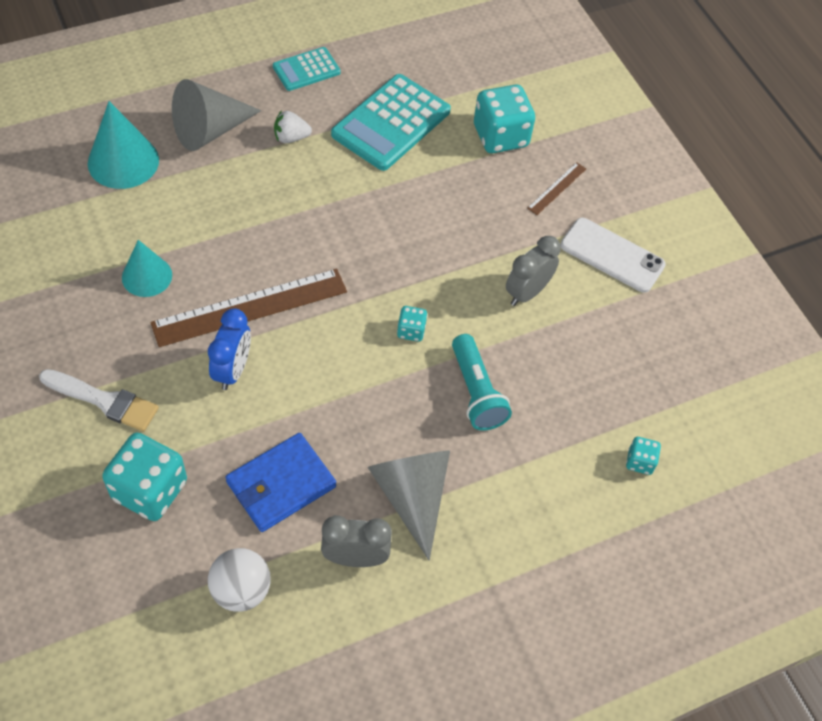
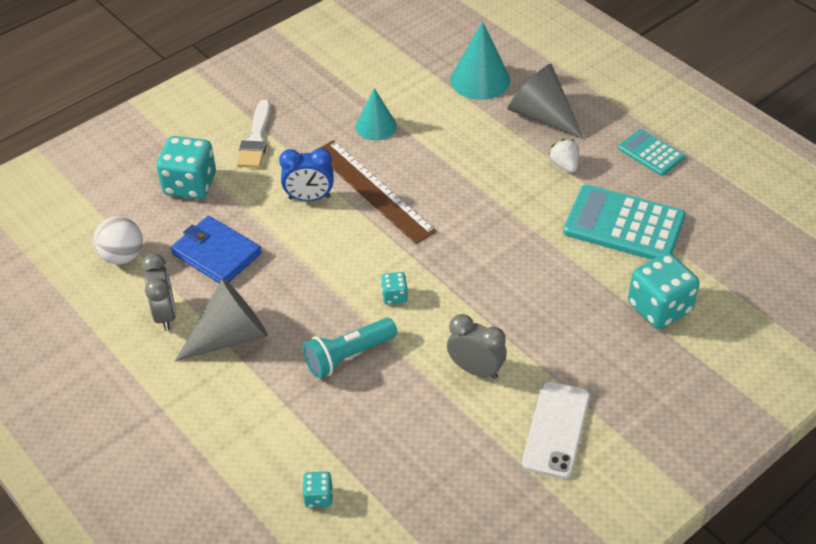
camera: 80 degrees right, 10 degrees down
(557, 188) = (618, 366): brown ruler -> none

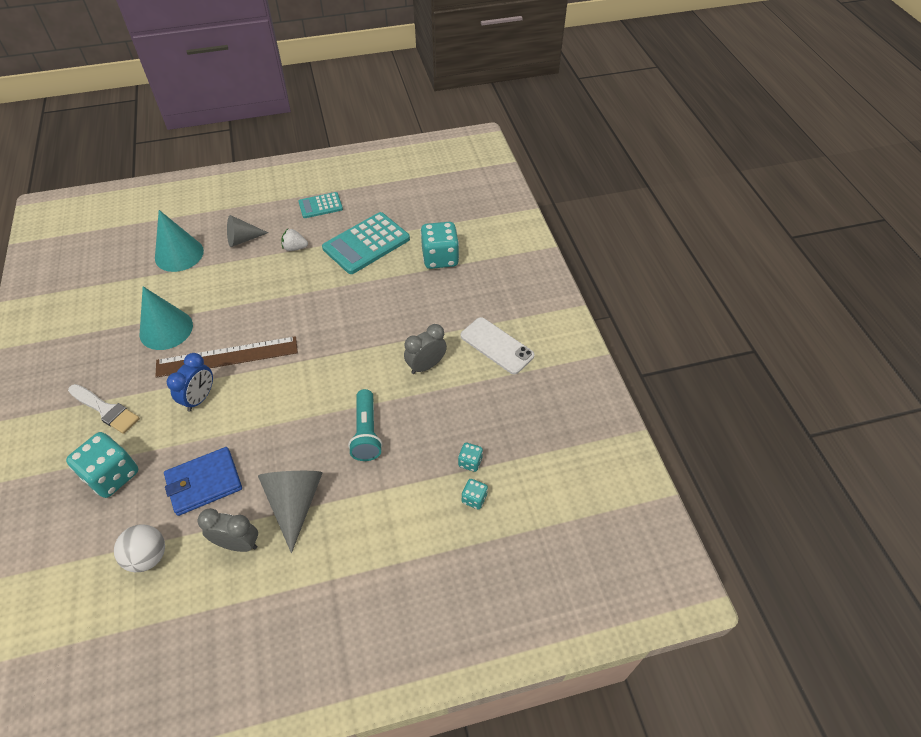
camera: 65 degrees left, 5 degrees up
(376, 126) = (166, 329): turquoise cone -> turquoise cone, size x1.50
(394, 296) = (333, 384): turquoise dice -> turquoise dice (470, 462)
(542, 116) = (243, 239): grey cone -> grey cone, size x0.66

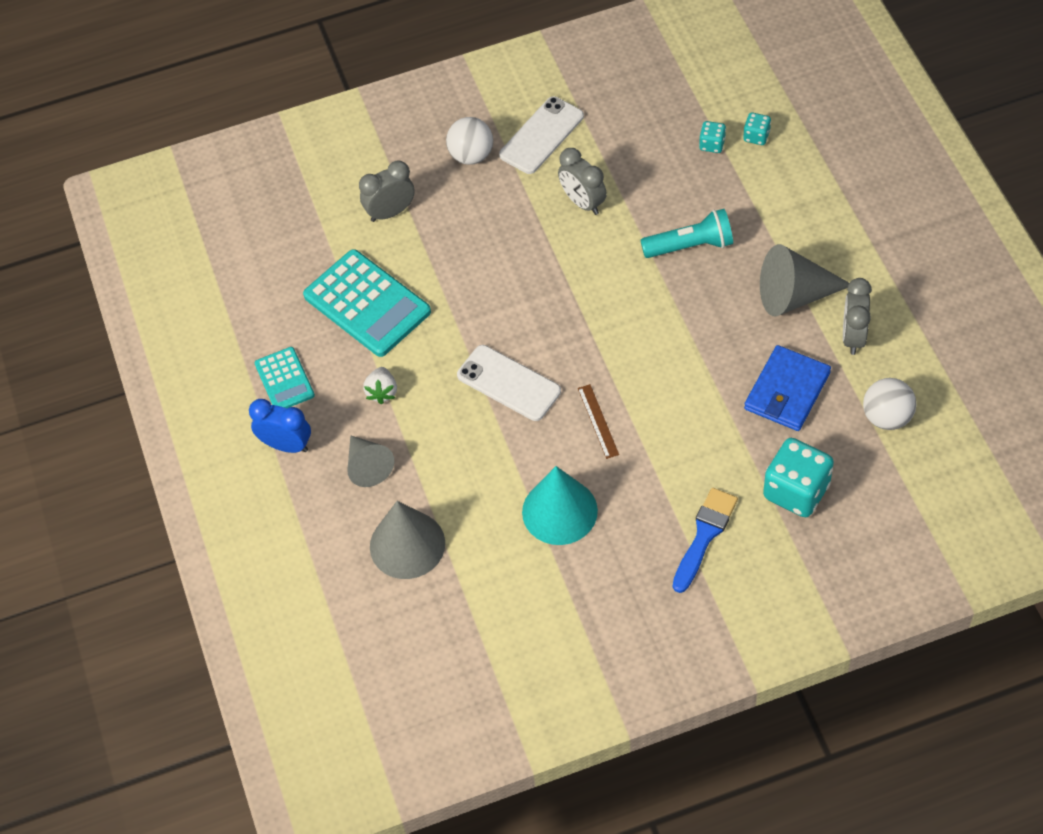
camera: 90 degrees left, 5 degrees up
(106, 410) = (704, 535): white brush -> blue brush
(179, 254) = (407, 545): turquoise cone -> grey cone
(200, 398) = (669, 432): blue clock -> blue clock (286, 445)
(204, 483) = (787, 391): blue wallet -> blue wallet turned 60 degrees clockwise
(227, 357) = (598, 421): brown ruler -> brown ruler, size x0.46
(278, 310) = (509, 383): none -> white phone
(440, 258) = (390, 212): turquoise dice -> grey clock
(483, 303) = (471, 155): none -> white ball

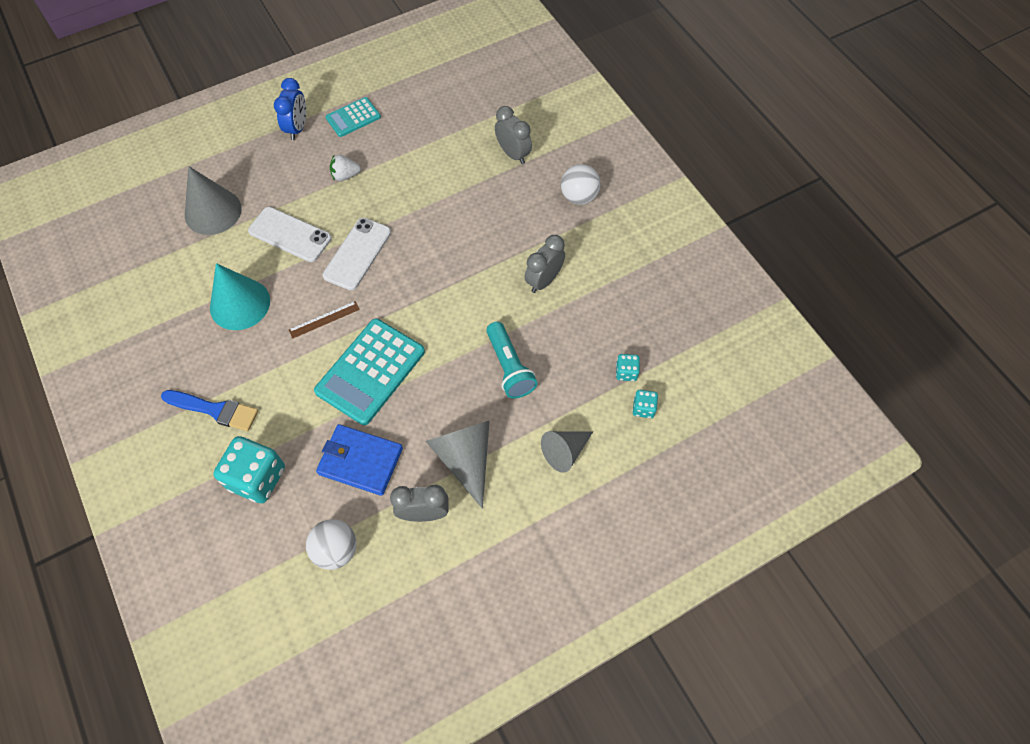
camera: 75 degrees right, 5 degrees up
(367, 304) = (424, 154): turquoise calculator -> turquoise calculator (370, 371)
(367, 466) = (280, 177): grey cone -> grey cone (565, 452)
(541, 136) = (609, 242): white phone -> white phone (290, 235)

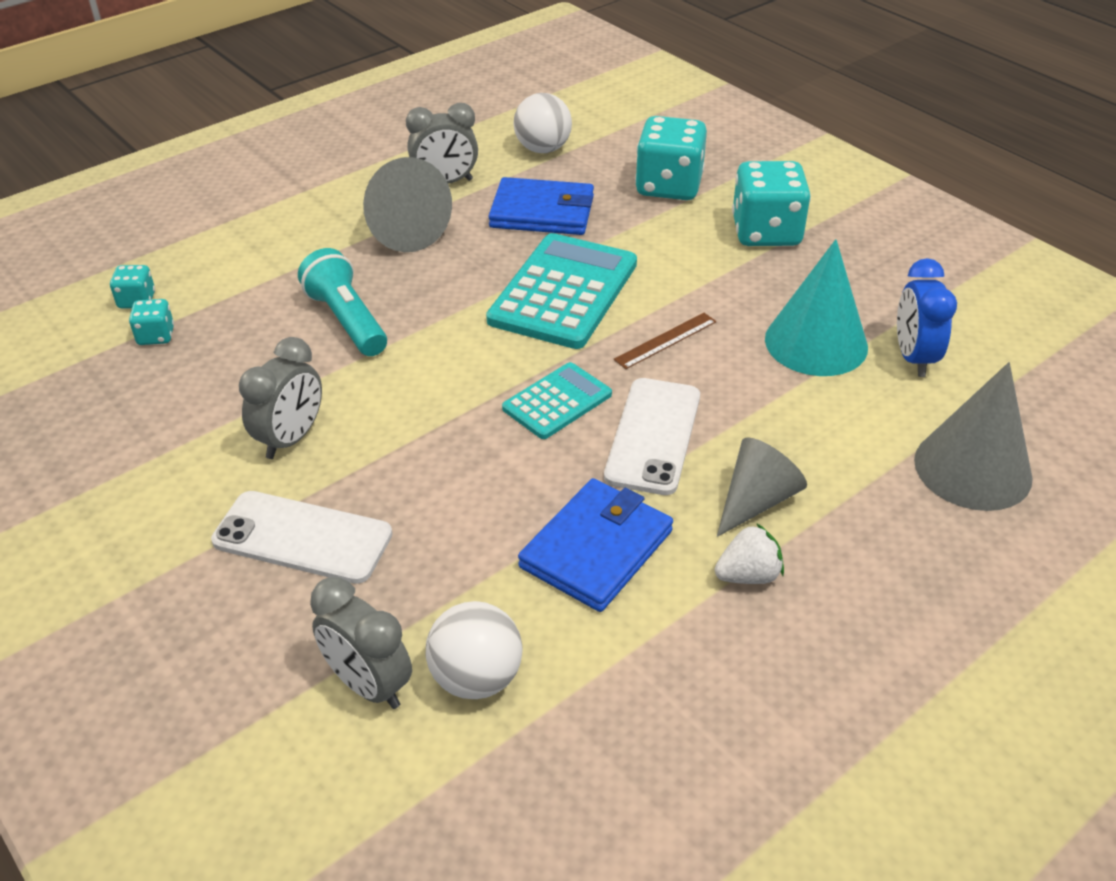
camera: 170 degrees right, 20 degrees down
(215, 410) = (766, 232): blue brush -> turquoise dice
(290, 235) = (797, 449): white phone -> white phone (302, 537)
(297, 128) = (923, 672): blue clock -> blue clock (913, 358)
(353, 117) = (802, 724): turquoise calculator -> turquoise calculator (557, 401)
(406, 197) = (596, 549): none -> blue wallet
(565, 452) = (261, 248): grey cone -> grey cone (756, 501)
(579, 197) = (209, 603): white ball -> white ball (476, 678)

